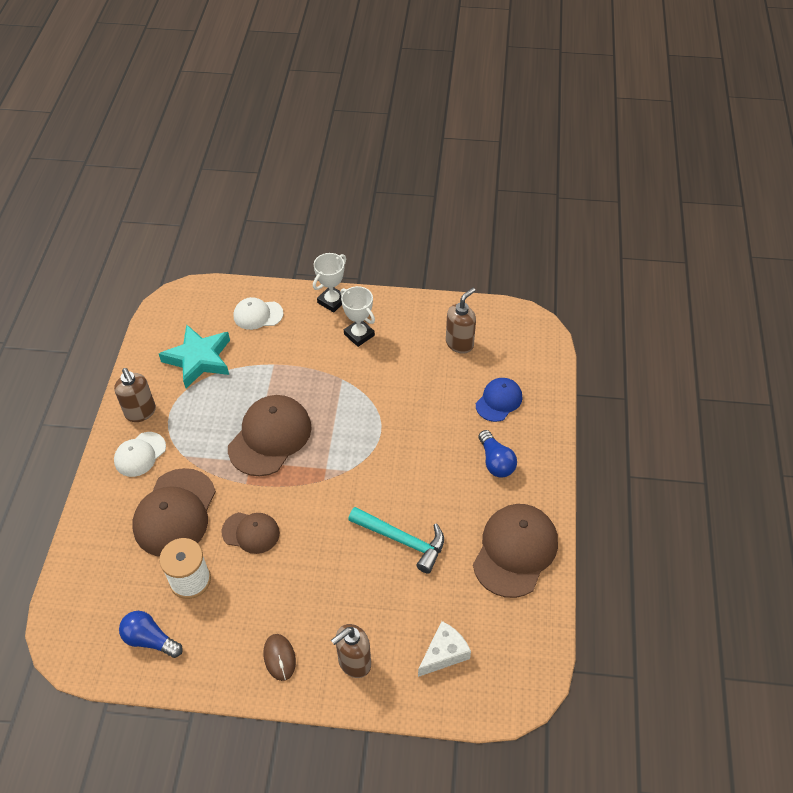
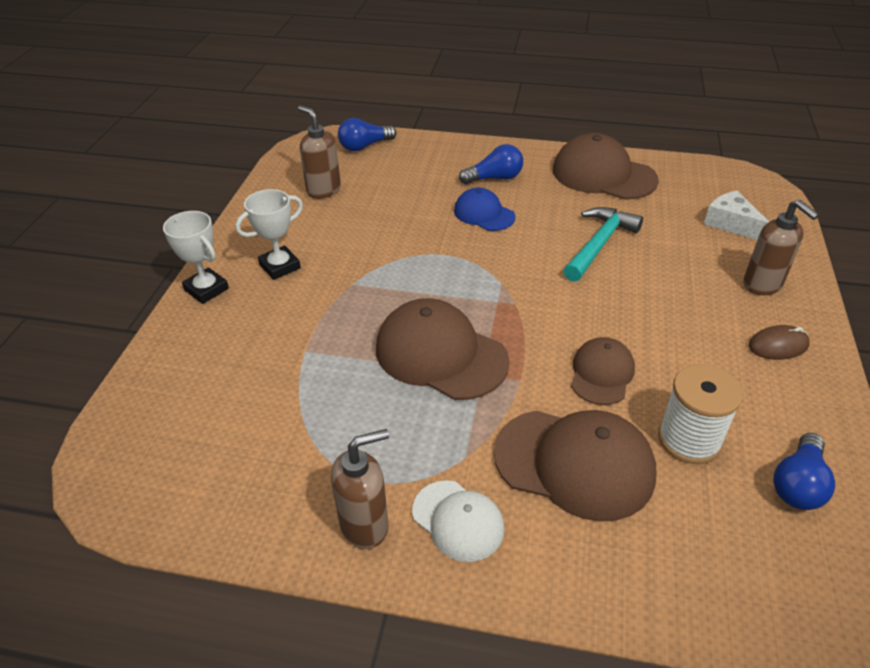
camera: 85 degrees left, 10 degrees down
(199, 359) = (265, 443): turquoise star -> none
(258, 315) = (197, 369): white cap -> none
(499, 401) = (413, 171): blue cap -> blue cap (484, 214)
(534, 361) = (364, 146): none -> blue light bulb

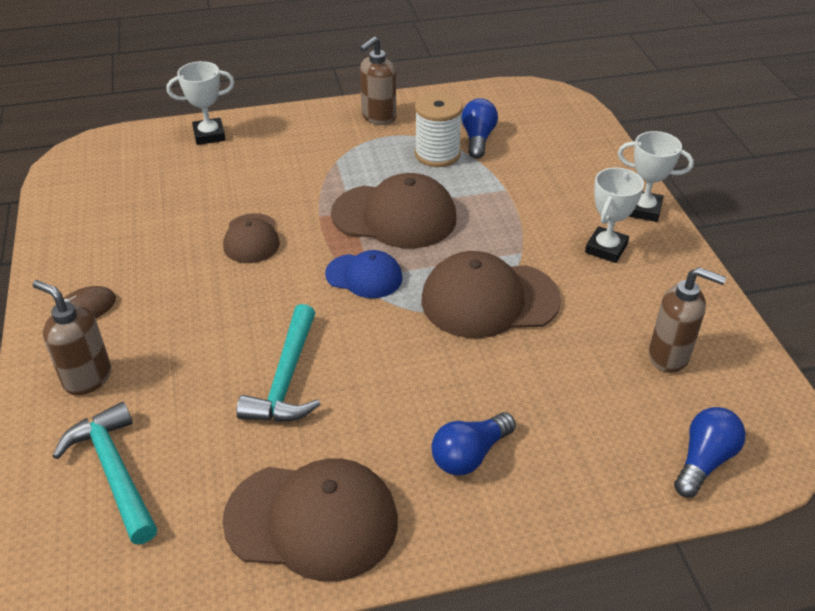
camera: 155 degrees right, 0 degrees up
(458, 520) = (323, 132): white cap -> none
(484, 214) = (447, 383): blue cap -> blue cap (364, 276)
(574, 463) = (258, 177): brown cap -> brown cap (489, 300)
(632, 579) = (209, 135): none -> white trophy
(689, 439) = (174, 212): white spool -> white spool (437, 154)
(730, 224) = (114, 471): white cheese -> turquoise hammer
(798, 484) = (94, 205): blue light bulb -> blue light bulb (478, 139)

